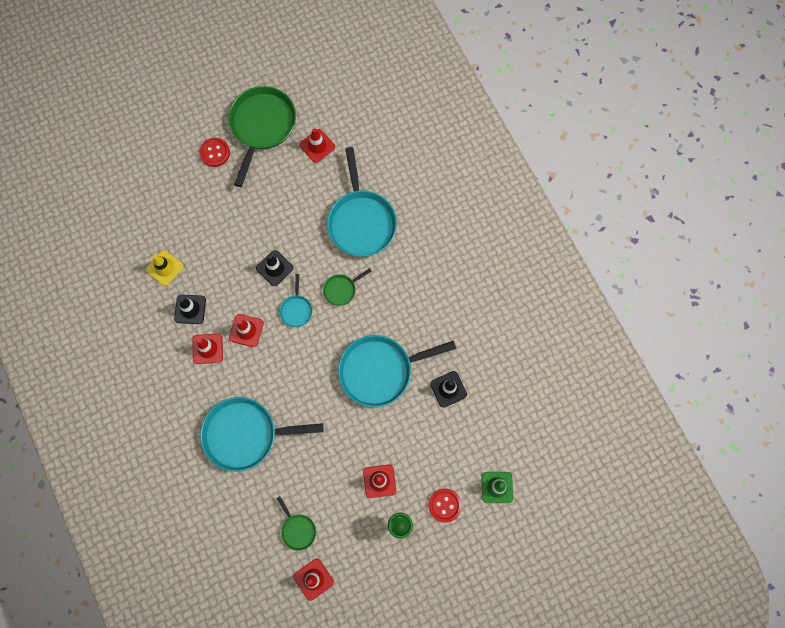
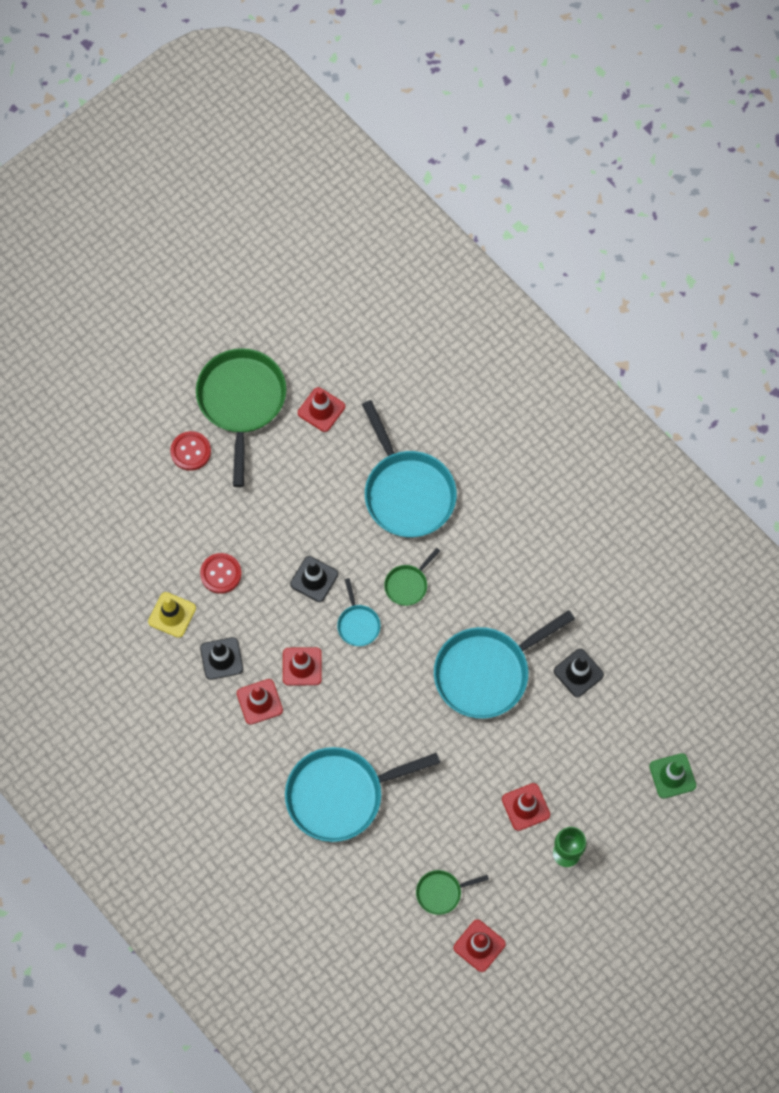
camera: 15 degrees left, 5 degrees down
(297, 530) = (441, 892): green pan -> green pan turned 120 degrees clockwise
(444, 505) = (614, 814): red button -> red button (221, 574)

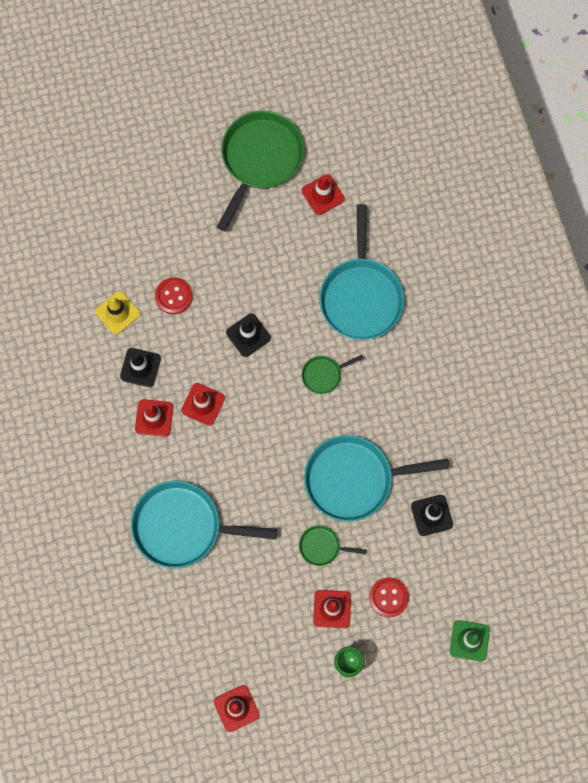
camera: 25 degrees right, 5 degrees up
(190, 451) = (198, 183): red button -> red button (388, 597)
(358, 624) = (266, 389): turquoise pan -> none
(441, 892) = (227, 648): green pan -> green pan (322, 546)

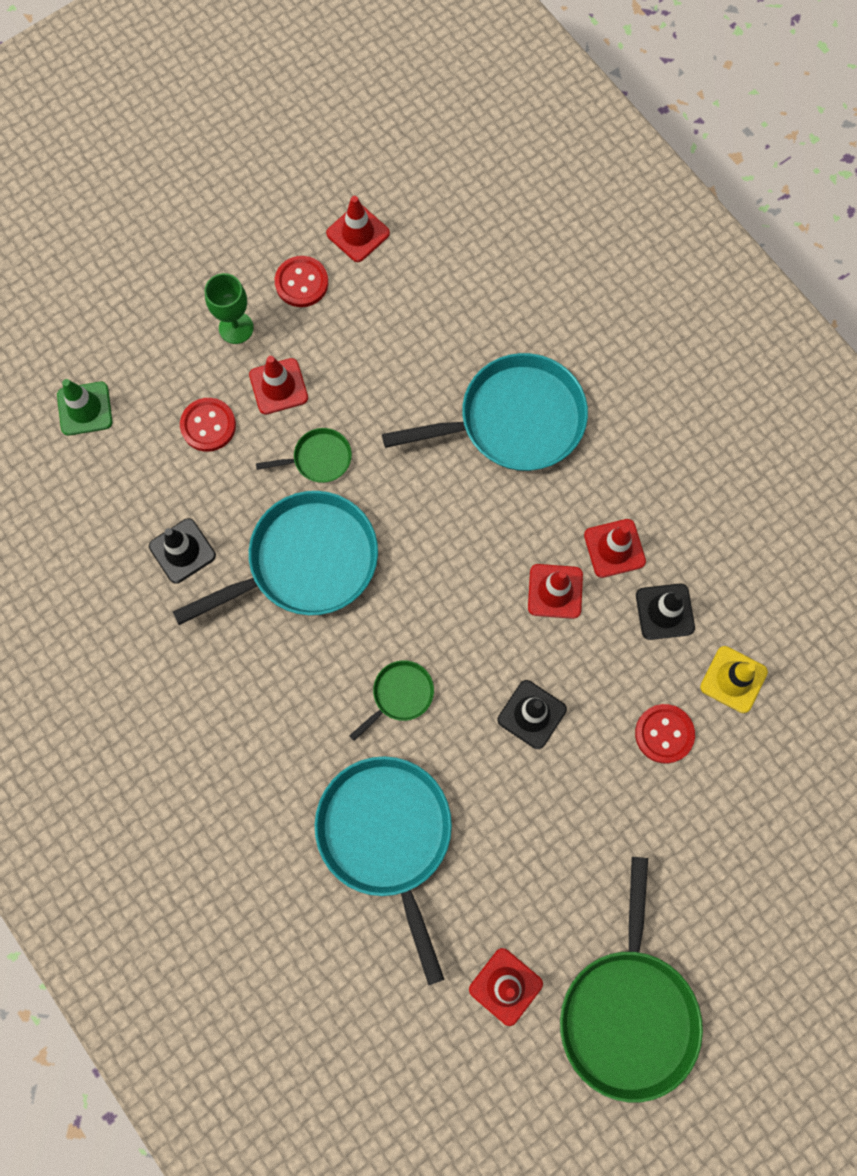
camera: 160 degrees right, 0 degrees up
(290, 683) = (301, 283): none -> red button

